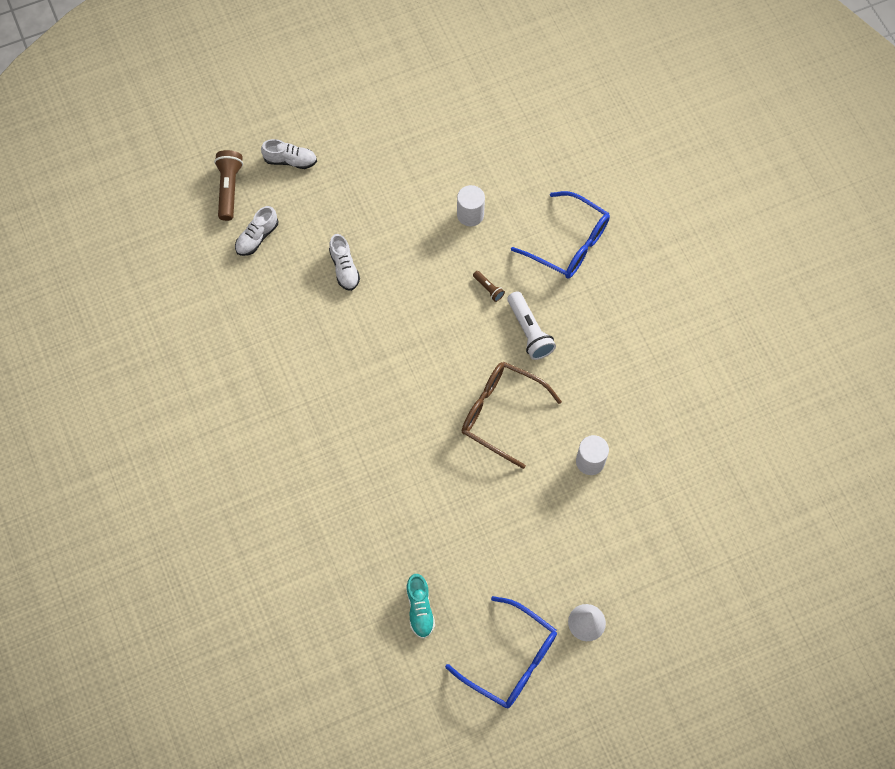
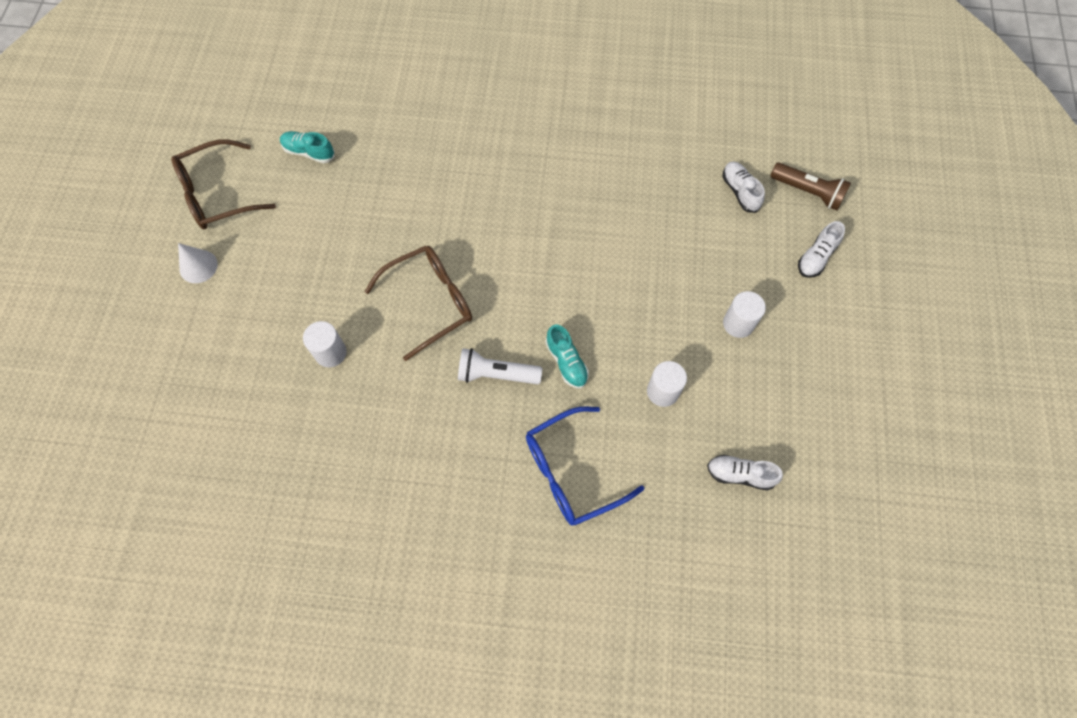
camera: 120 degrees right, 0 degrees up
(344, 268) = (665, 247): white shoe -> white shoe (740, 474)
(382, 189) = (738, 323): none -> white cylinder
(488, 289) = (566, 362): brown flashlight -> turquoise shoe
(511, 660) = (217, 194): blue glasses -> brown glasses

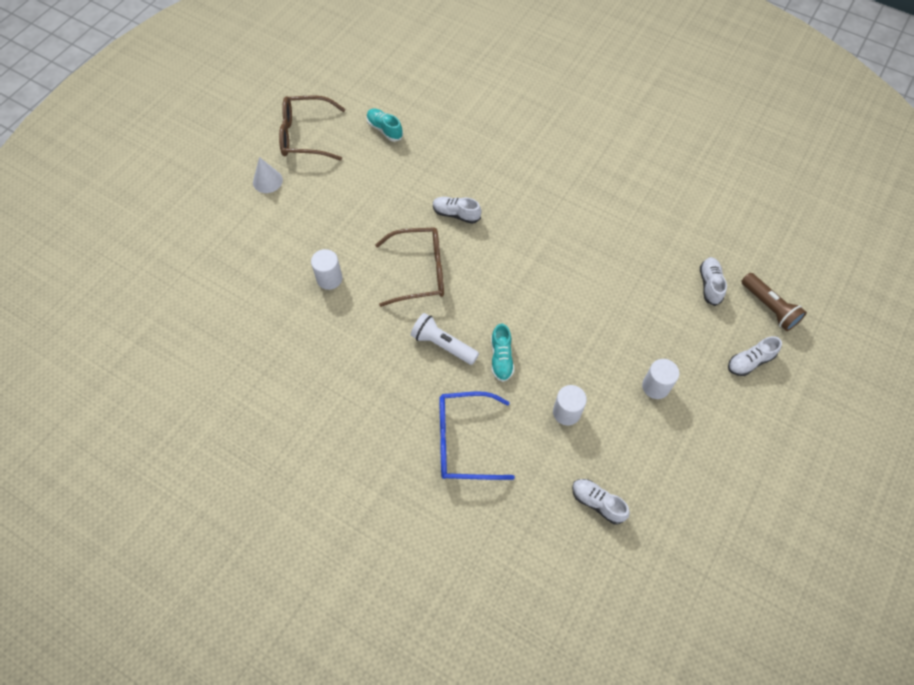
camera: 25 degrees right, 5 degrees down
(438, 219) = (456, 214): none -> white shoe

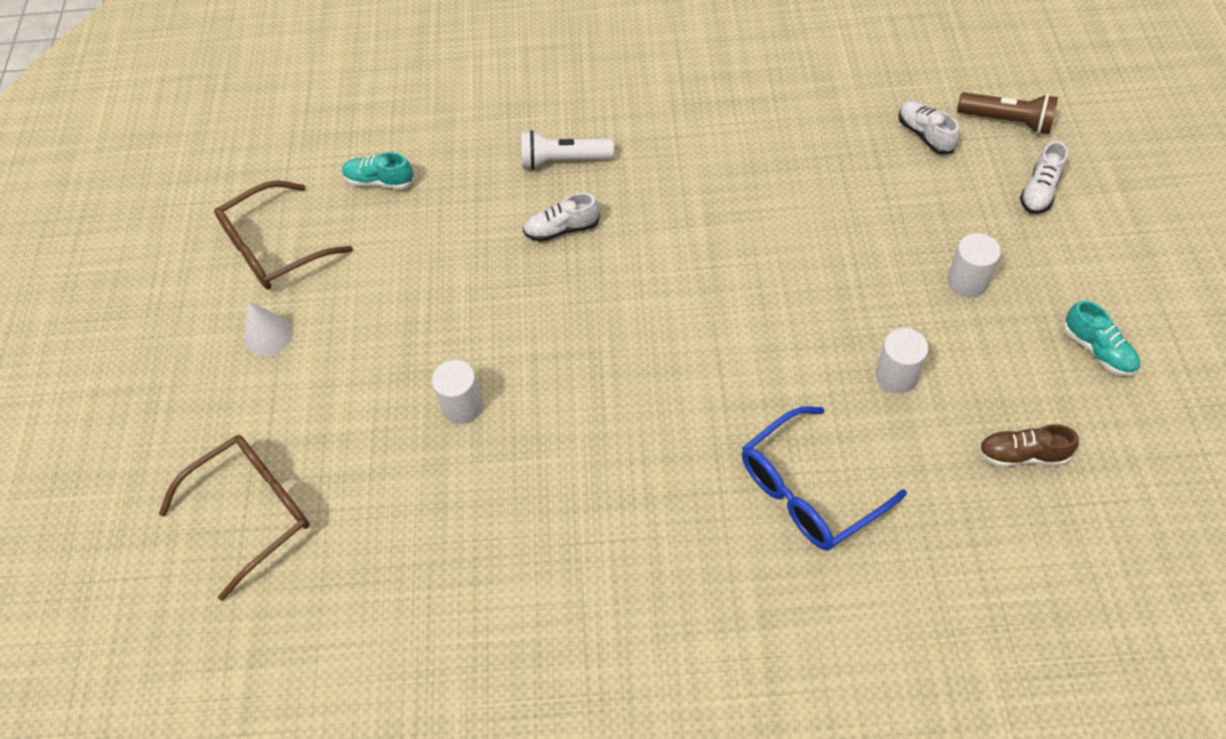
camera: 30 degrees left, 5 degrees down
(420, 272) = (576, 324): brown glasses -> brown glasses (253, 511)
(443, 344) = (681, 393): white flashlight -> white flashlight (563, 160)
(501, 358) = (766, 363): turquoise shoe -> turquoise shoe (1098, 350)
(597, 503) = (1022, 455): white shoe -> brown shoe

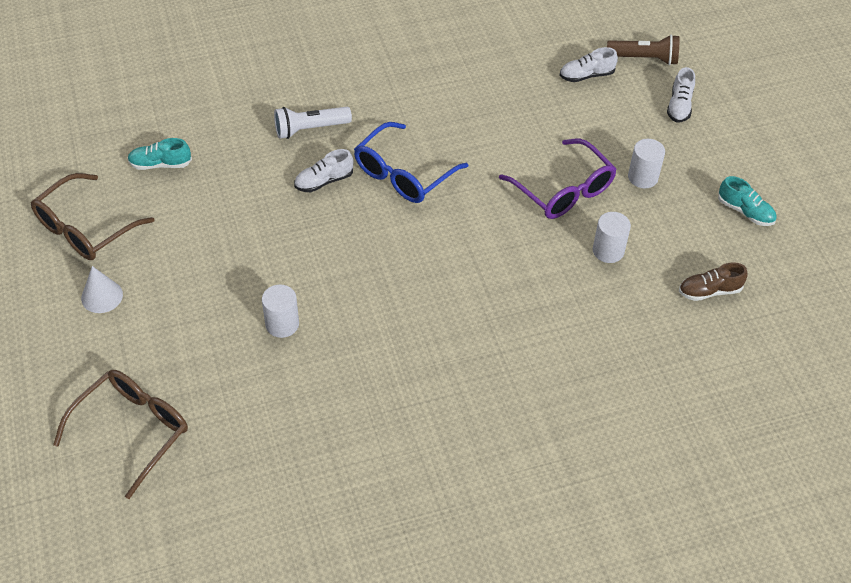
camera: 20 degrees left, 5 degrees down
(808, 491) = (564, 341): blue glasses -> blue glasses (403, 174)
(858, 284) = (564, 190): none -> purple glasses
(925, 134) = (586, 75): white shoe -> white shoe turned 60 degrees counterclockwise

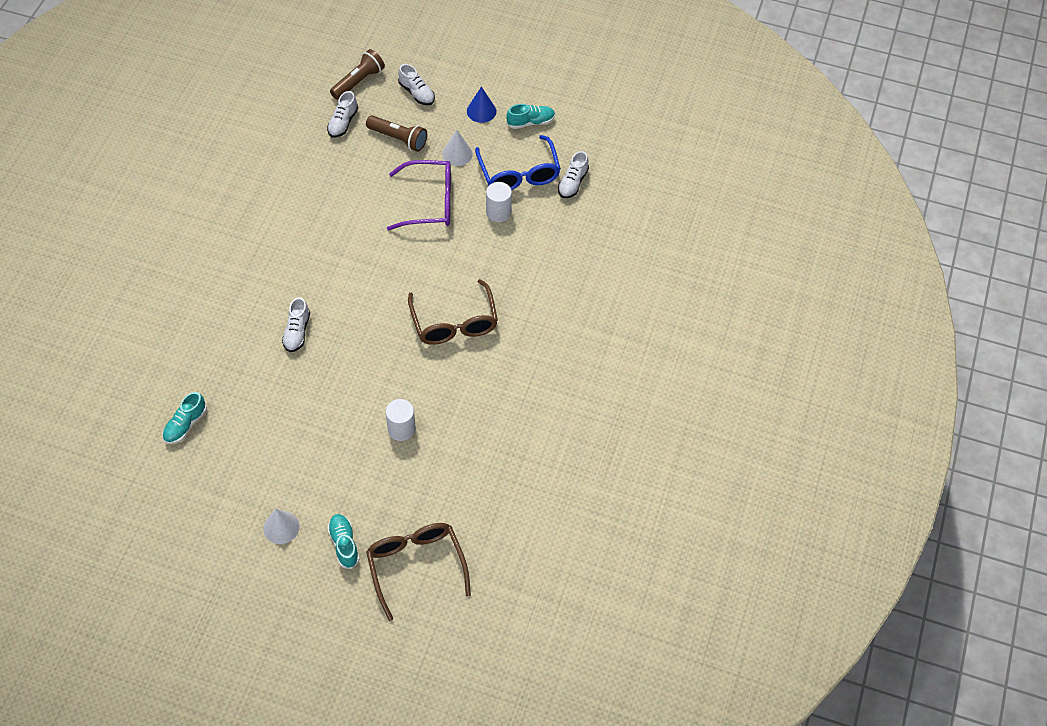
camera: 55 degrees left, 5 degrees up
(85, 229) = (205, 507): brown glasses -> brown glasses (454, 323)
(117, 356) = (344, 544): none -> turquoise shoe
(310, 129) = (239, 312): white flashlight -> none
(403, 174) = (333, 282): blue glasses -> blue glasses (519, 174)
(612, 124) = (398, 139): none -> brown flashlight
(643, 177) = (457, 154): white cylinder -> white cone
(709, 291) = (572, 183): brown shoe -> white shoe
(714, 165) = (481, 111): none -> blue cone

